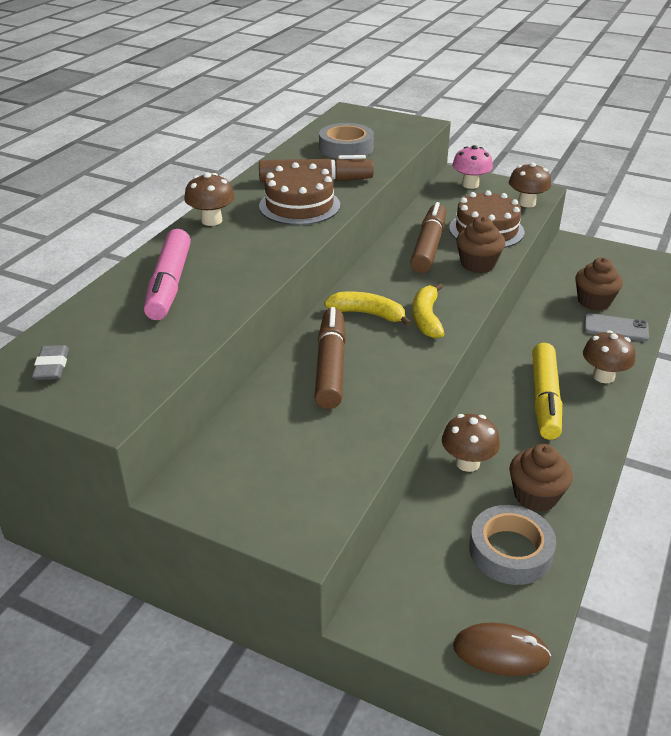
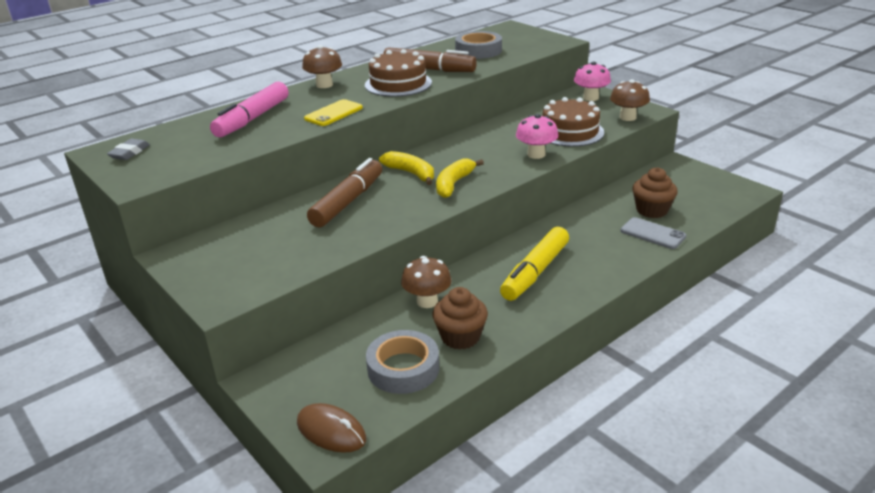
camera: 25 degrees right, 5 degrees down
(264, 259) = (333, 113): none -> yellow phone
(428, 247) = (507, 136): brown marker -> none
(477, 264) = (536, 154): brown cupcake -> pink mushroom
(603, 376) = (605, 267): brown mushroom -> none

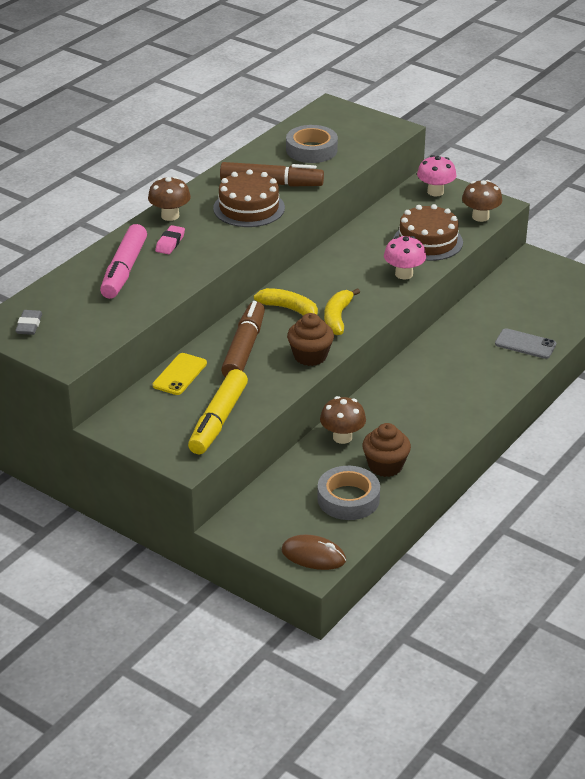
camera: 15 degrees left, 5 degrees up
(309, 103) = (170, 243): none -> pink eraser
(333, 113) = (204, 255): yellow phone -> yellow phone (180, 374)
(535, 272) = (429, 396): yellow marker -> yellow marker (218, 420)
(652, 210) = (519, 318): brown cupcake -> brown cupcake (310, 356)

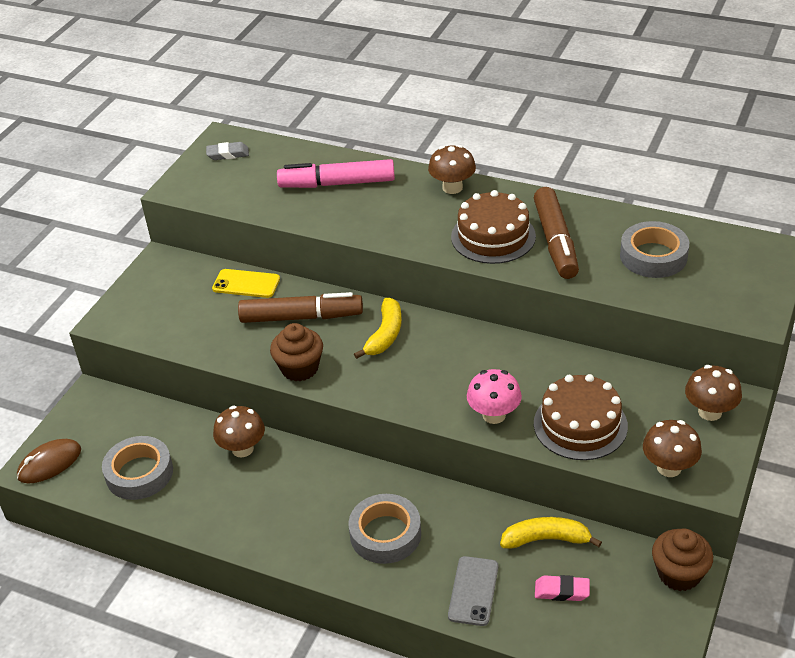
camera: 80 degrees right, 5 degrees up
(170, 243) = (398, 200): pink eraser -> pink eraser (561, 591)
(218, 420) = (175, 326): yellow marker -> none
(313, 555) = (50, 463): brown mouse -> brown mouse turned 45 degrees clockwise
(337, 318) = (380, 375): yellow banana -> yellow banana (546, 539)
(385, 466) = (198, 493): brown cupcake -> brown cupcake (679, 574)
(435, 192) = (710, 412): pink mushroom -> brown mushroom
(461, 375) = (385, 534): none -> grey tape

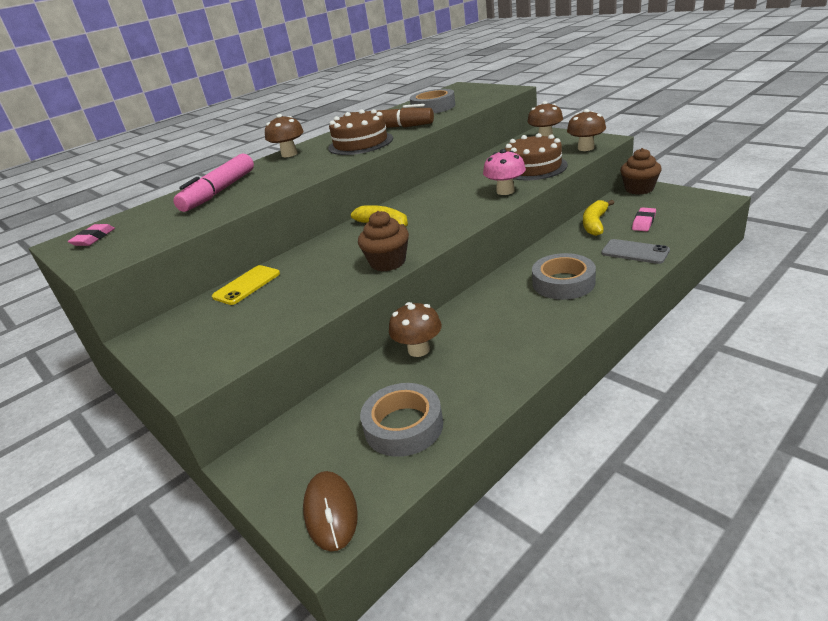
camera: 65 degrees left, 10 degrees down
(228, 154) = (94, 238): grey eraser -> pink eraser
(301, 317) = (323, 259): brown marker -> none

